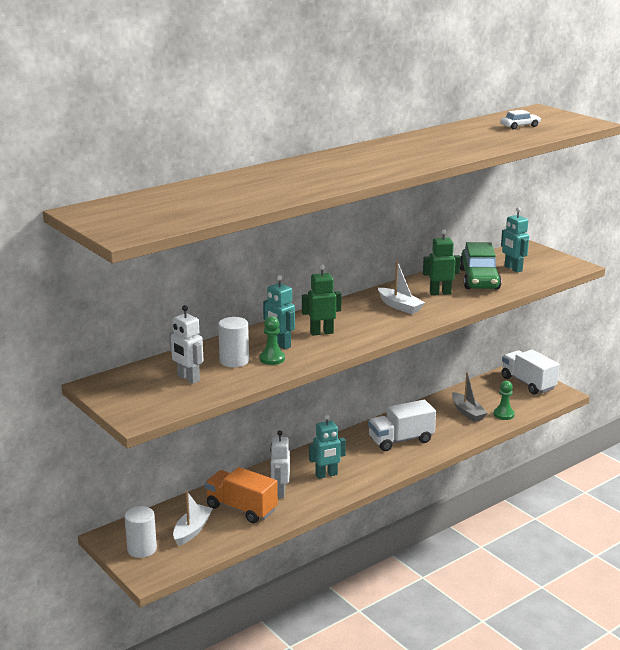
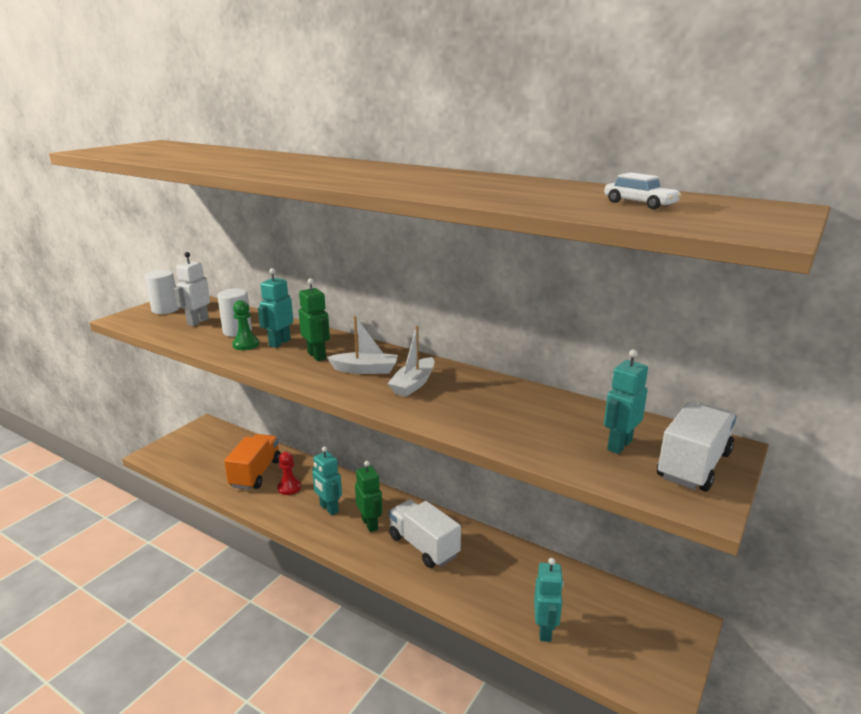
camera: 70 degrees right, 0 degrees up
(142, 549) = (188, 442): white cylinder -> white cylinder (165, 309)
(192, 530) = (217, 457): white boat -> white boat (365, 370)
(280, 492) = (289, 488): white robot -> red pawn
(440, 293) = (475, 402): green robot -> green robot (370, 524)
(467, 412) = (526, 591): grey boat -> none
(479, 279) = (549, 423): green car -> none
(503, 414) = (545, 630): green pawn -> turquoise robot
(528, 383) = (660, 644): white truck -> white truck (693, 465)

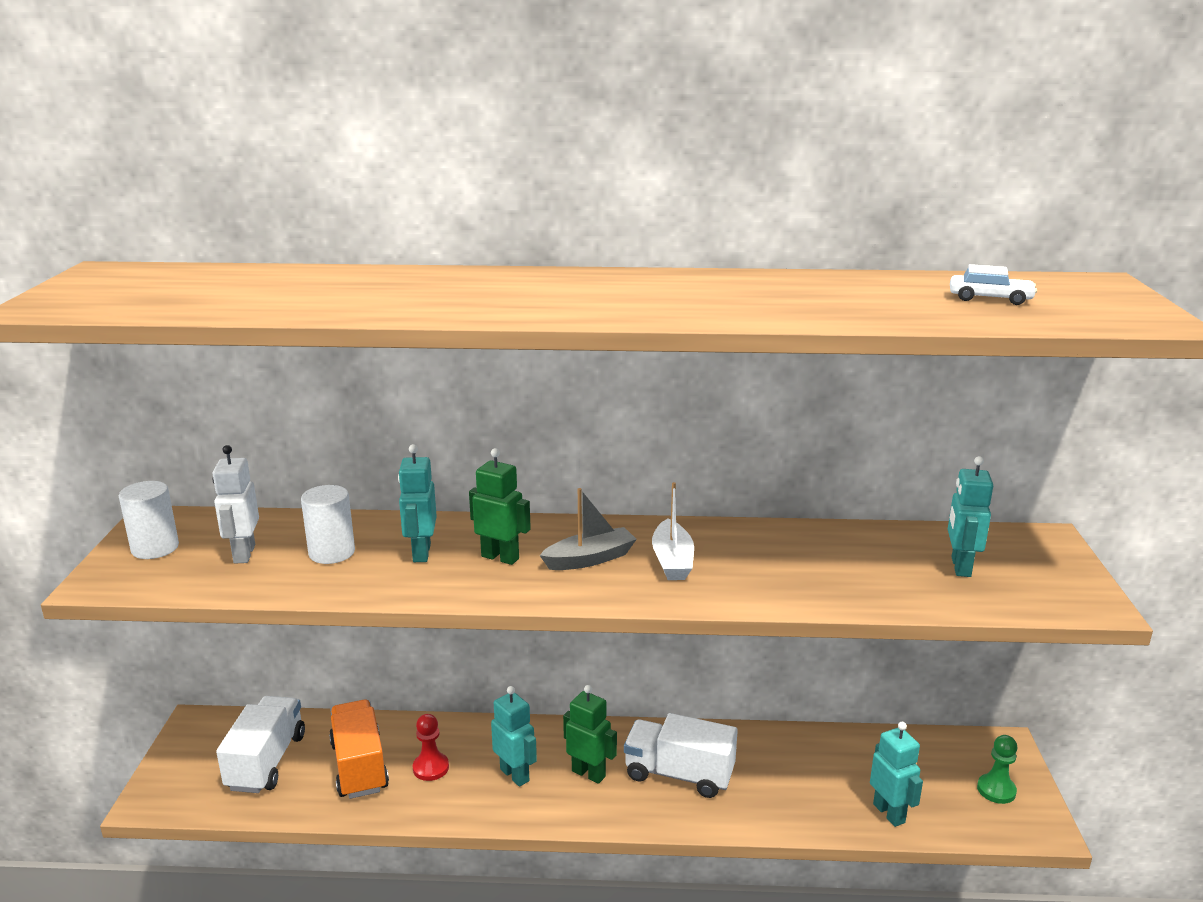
camera: 30 degrees left, 0 degrees up
(245, 344) = (375, 569): green pawn -> green pawn (996, 790)
(328, 508) = (515, 775): turquoise robot -> turquoise robot turned 150 degrees counterclockwise
(365, 370) = (590, 559): white boat -> grey boat
(693, 465) = (1042, 567): white truck -> white truck (266, 762)

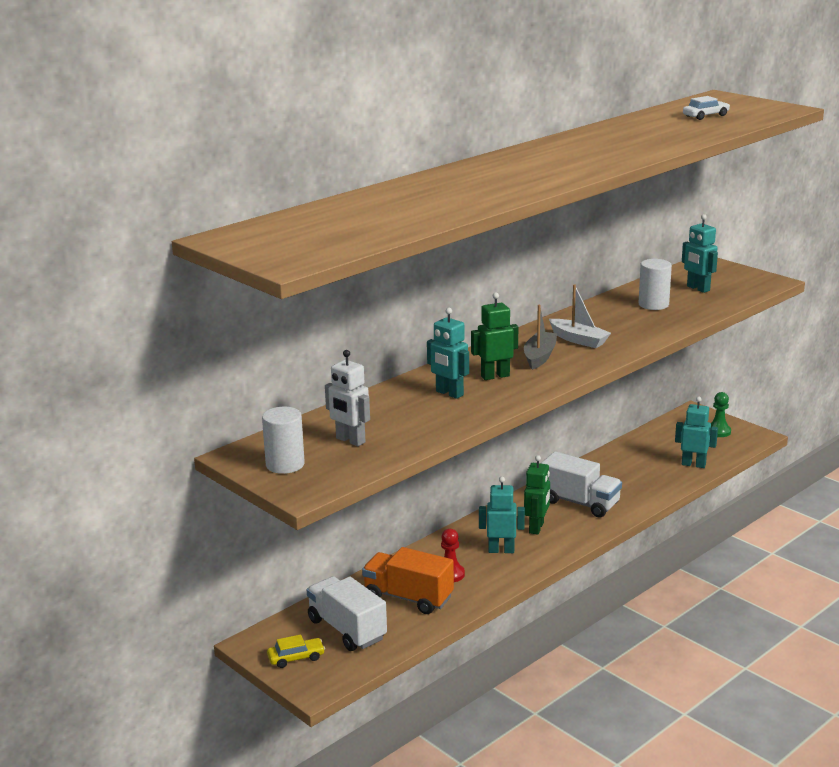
camera: 45 degrees left, 0 degrees up
(192, 760) = (296, 658): none -> yellow car
(332, 553) = (400, 416): white cylinder -> white cylinder (653, 304)
(589, 773) = (536, 528): green robot -> green robot turned 120 degrees clockwise
(679, 774) = (579, 503): white truck -> white truck turned 120 degrees counterclockwise

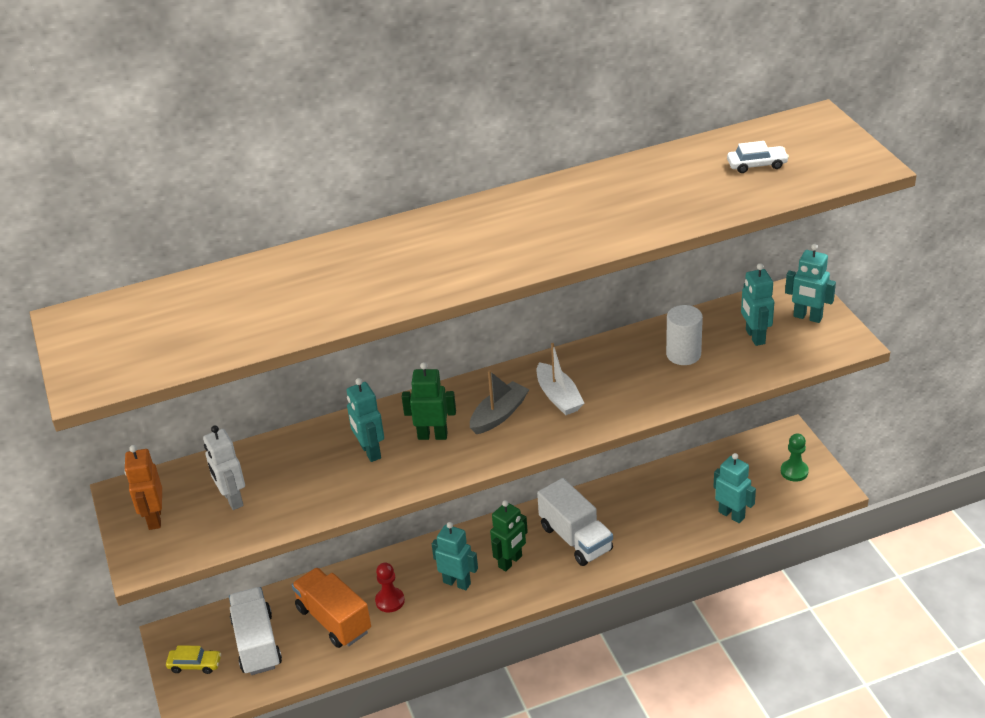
camera: 25 degrees right, 15 degrees up
(285, 465) = (154, 518): white cylinder -> orange robot
(726, 274) = (807, 317): none -> turquoise robot

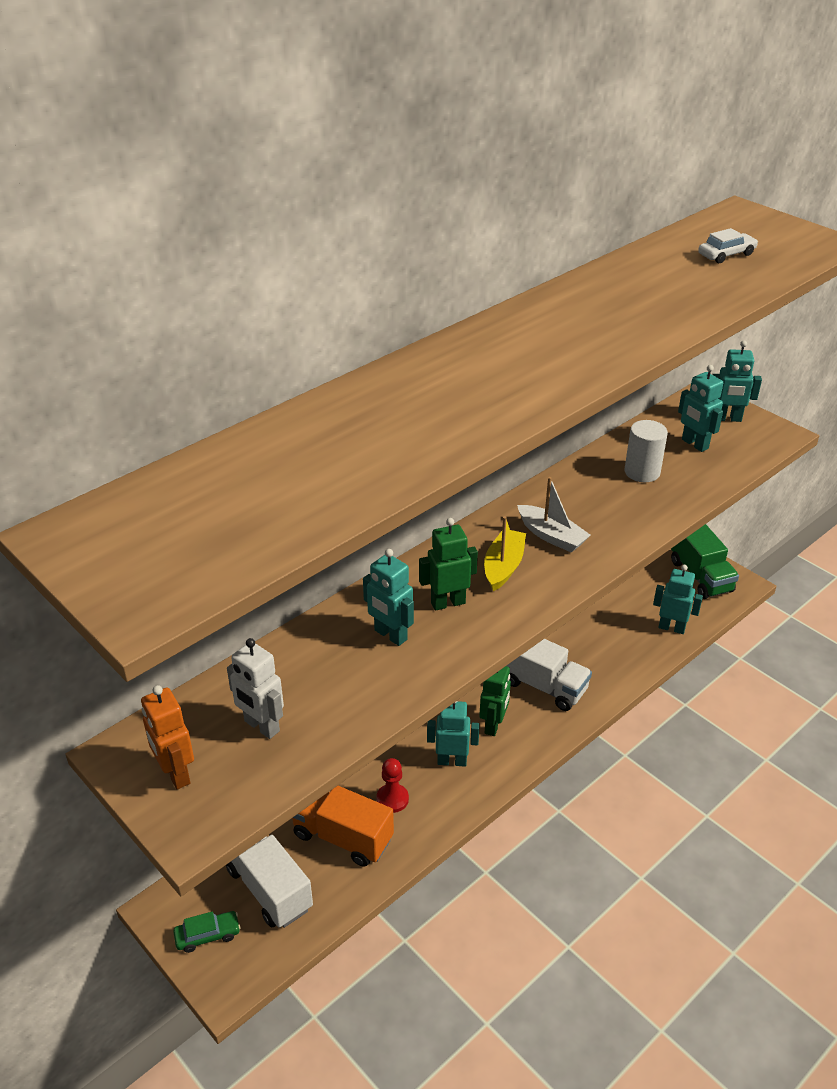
camera: 25 degrees left, 0 degrees up
(195, 664) = (208, 935): yellow car -> green car
(499, 415) = (503, 566): grey boat -> yellow boat
(794, 471) = (700, 576): green pawn -> green truck

